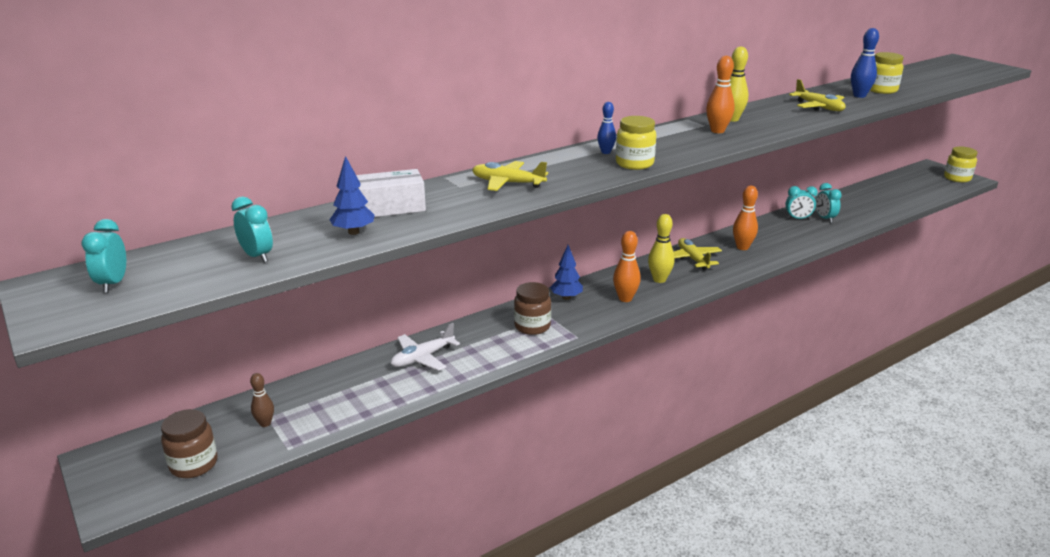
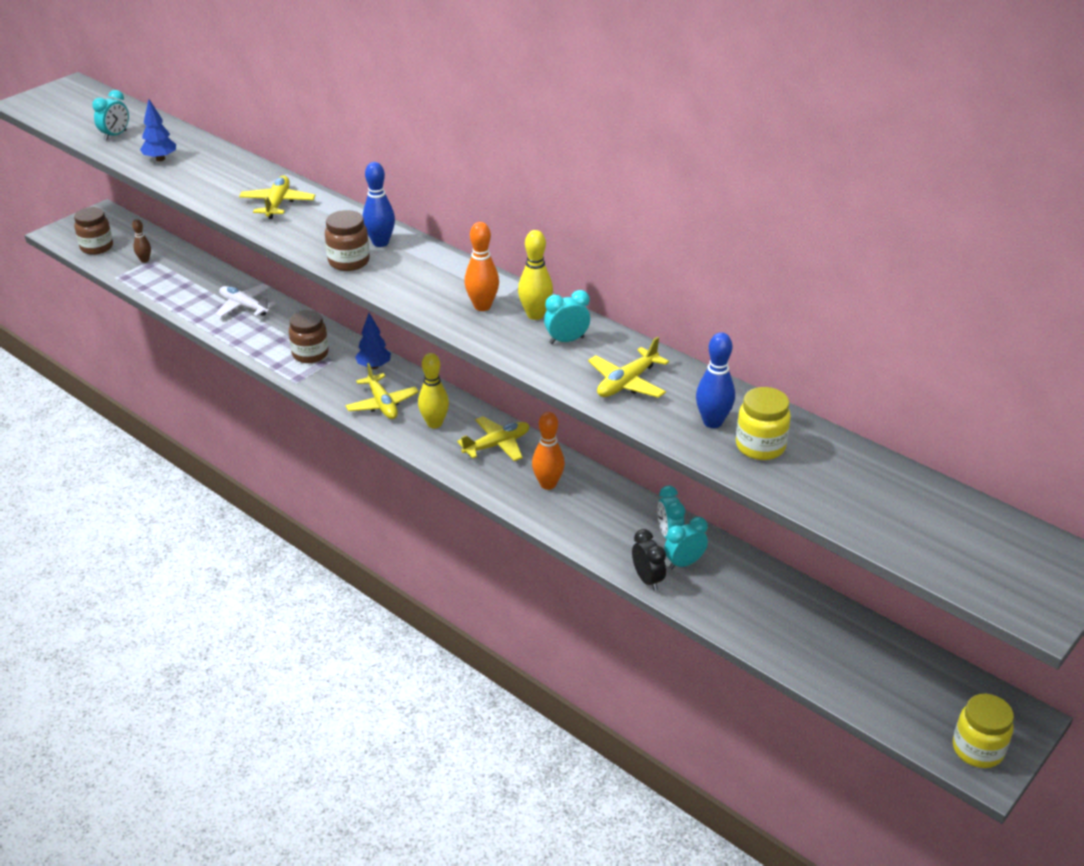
camera: 75 degrees right, 10 degrees up
(113, 284) = (73, 103): turquoise clock -> turquoise clock (566, 340)
(391, 207) = (212, 163): white box -> none
(606, 152) = (380, 243): blue bowling pin -> blue bowling pin, size x1.56
(625, 298) = (382, 404): orange bowling pin -> yellow plane
(634, 164) = (349, 262): yellow jar -> brown jar
(842, 230) = (647, 579): none -> black clock

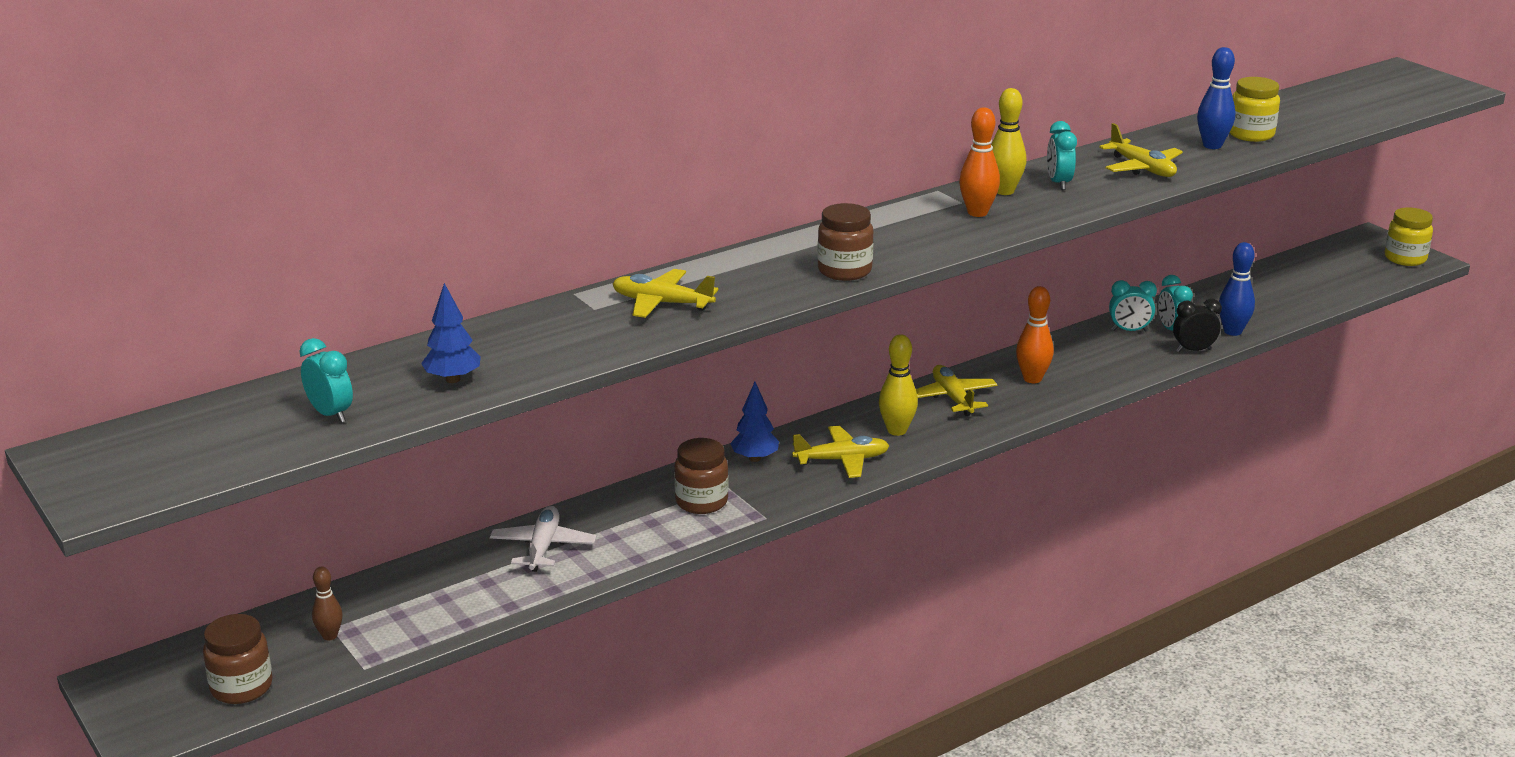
camera: 75 degrees left, 10 degrees down
(244, 306) = (543, 547): white plane -> white plane turned 135 degrees clockwise
(380, 243) = (806, 251): blue bowling pin -> blue bowling pin (1232, 331)

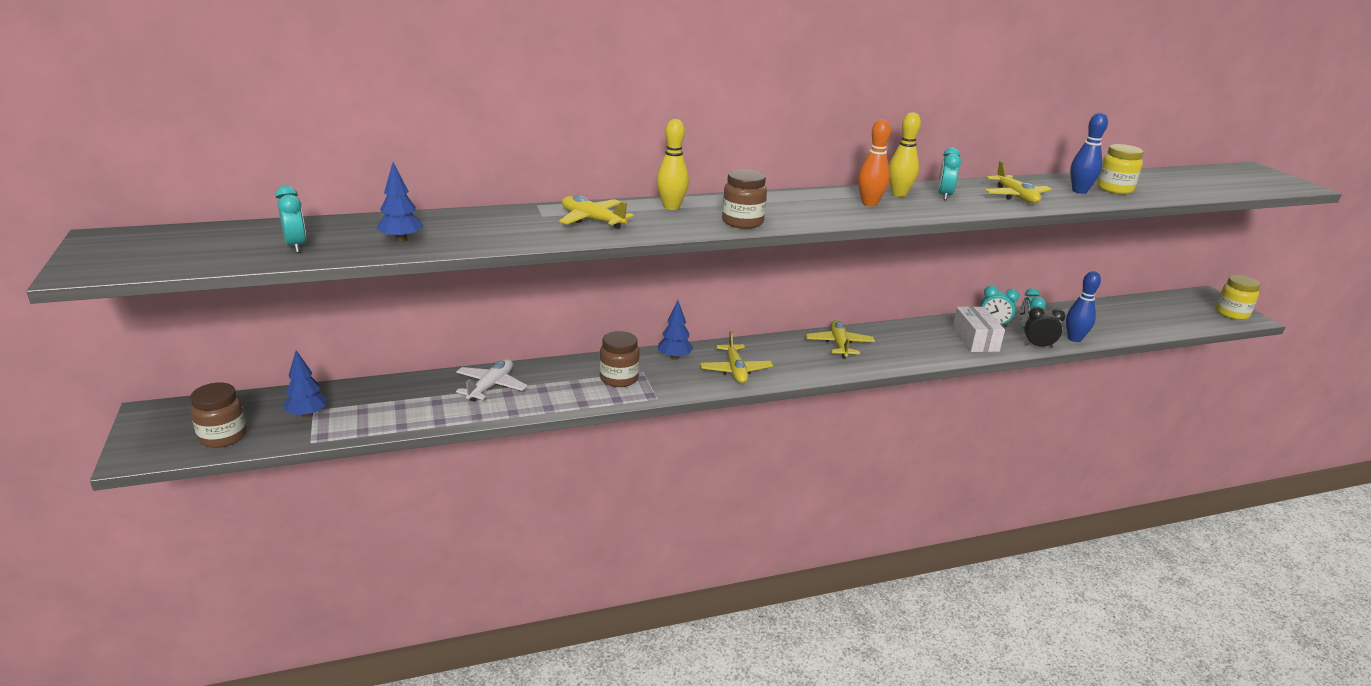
camera: 15 degrees right, 0 degrees up
(330, 636) = (307, 415): brown bowling pin -> blue tree
(842, 460) = (735, 370): yellow plane -> yellow plane turned 75 degrees clockwise
(897, 430) = (786, 358): yellow bowling pin -> yellow bowling pin (671, 207)
(1032, 379) = (905, 343): orange bowling pin -> none
(1115, 357) = (975, 340): none -> white box

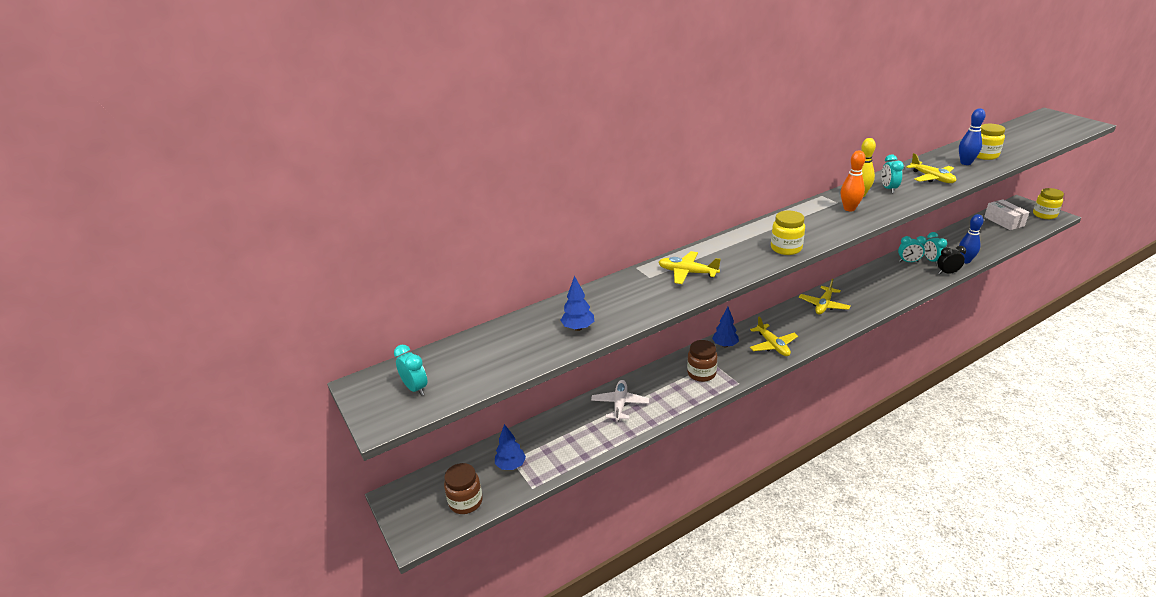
camera: 10 degrees left, 5 degrees up
(296, 246) = (511, 354): turquoise clock -> turquoise clock (415, 388)
(671, 207) = (727, 246): yellow bowling pin -> none
(742, 222) = (786, 248): brown jar -> yellow jar
(839, 345) = (823, 305): yellow plane -> yellow plane turned 135 degrees counterclockwise
(975, 340) = (905, 278): white box -> white box (1004, 221)

